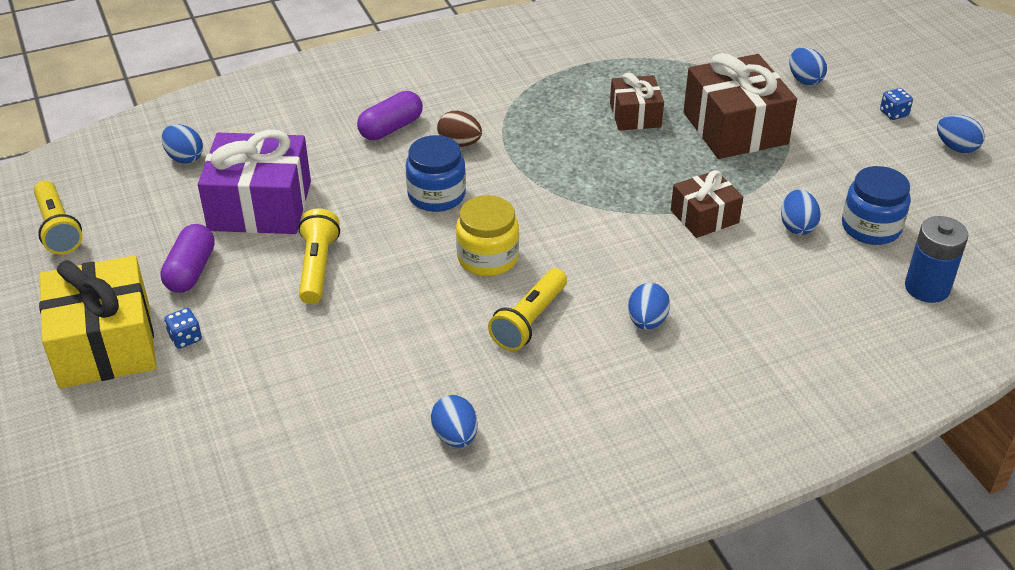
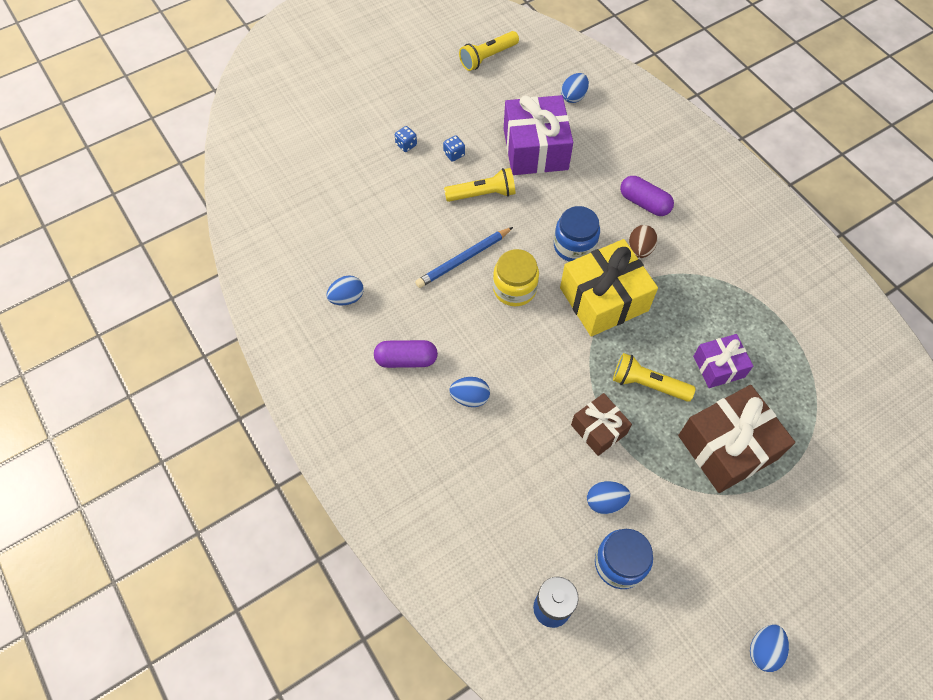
camera: 80 degrees right, 20 degrees up
(105, 344) = (394, 110): yellow gift -> yellow gift (604, 299)
(191, 271) = (464, 131): purple capsule -> purple capsule (406, 360)
(424, 301) = (463, 259): none -> blue pencil
(529, 321) = (456, 323): yellow flashlight -> yellow flashlight (648, 384)
(635, 115) = (718, 366): brown gift -> purple gift
(804, 80) = (827, 506): blue egg -> none
(893, 113) = (800, 591): blue dice -> blue dice (454, 154)

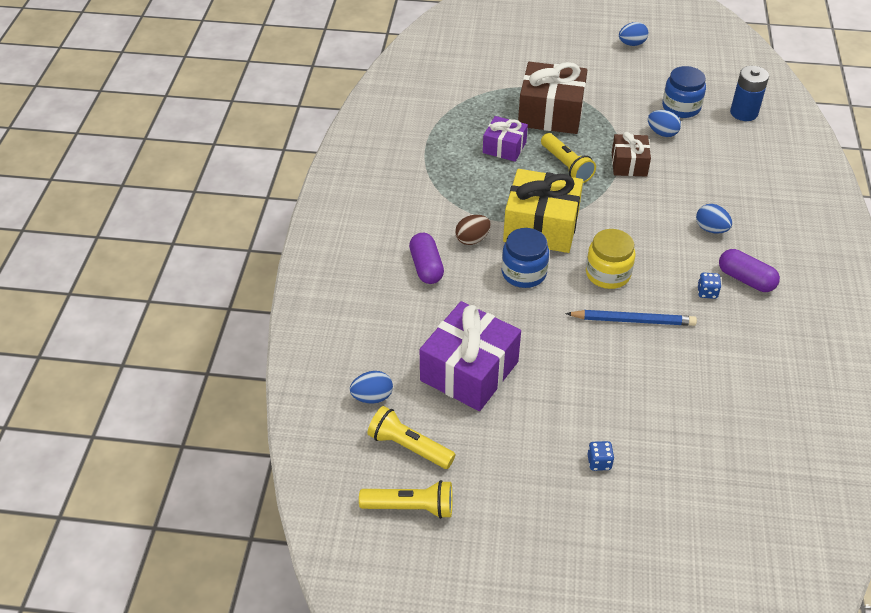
camera: 140 degrees left, 15 degrees down
(347, 298) = (769, 353): blue egg -> none
(454, 154) = (556, 419): blue dice -> blue dice (707, 292)
(482, 194) = (563, 362): yellow flashlight -> yellow flashlight (409, 446)

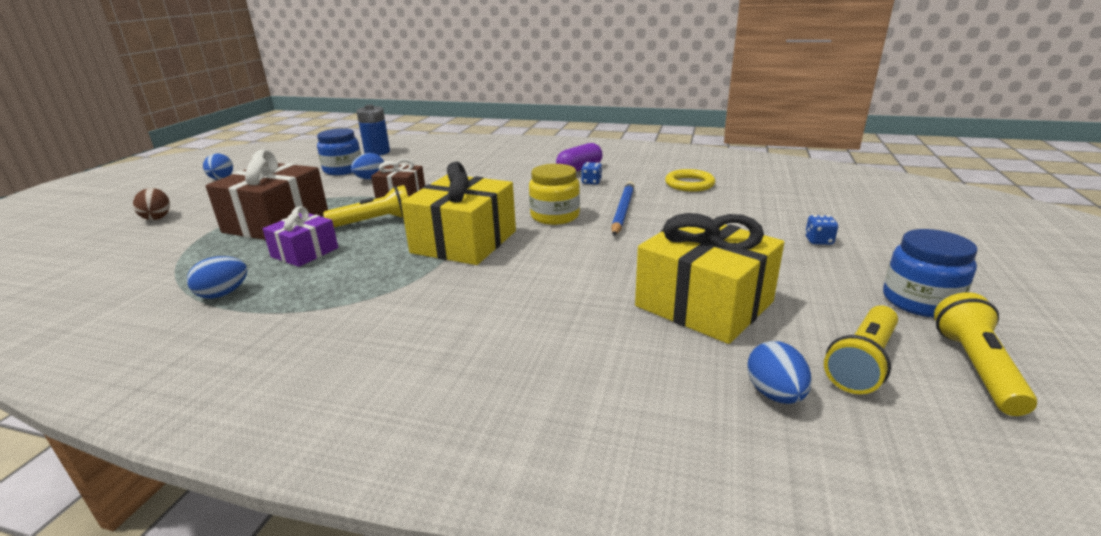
camera: 80 degrees left, 20 degrees down
(426, 267) = (498, 324): purple capsule -> none
(469, 371) = (704, 304): purple gift -> yellow gift
(472, 239) = (461, 285): brown egg -> brown egg (157, 217)
(524, 273) = (537, 257): blue jar -> blue jar (920, 301)
(711, 229) = (513, 174): blue egg -> blue egg (223, 294)
(728, 374) = (689, 184): none -> yellow ring

